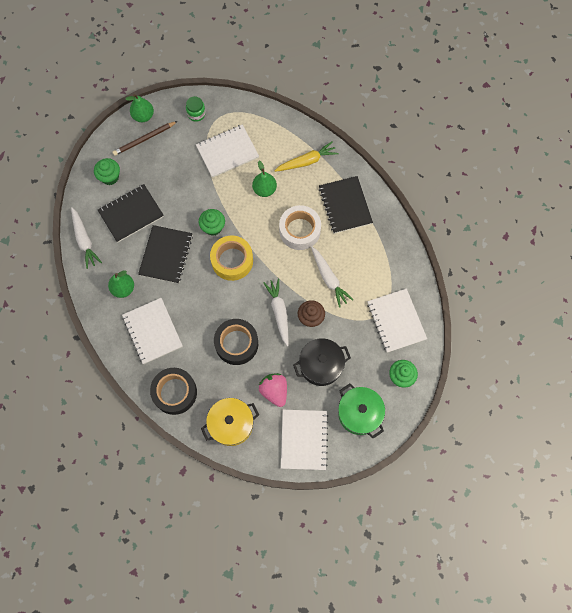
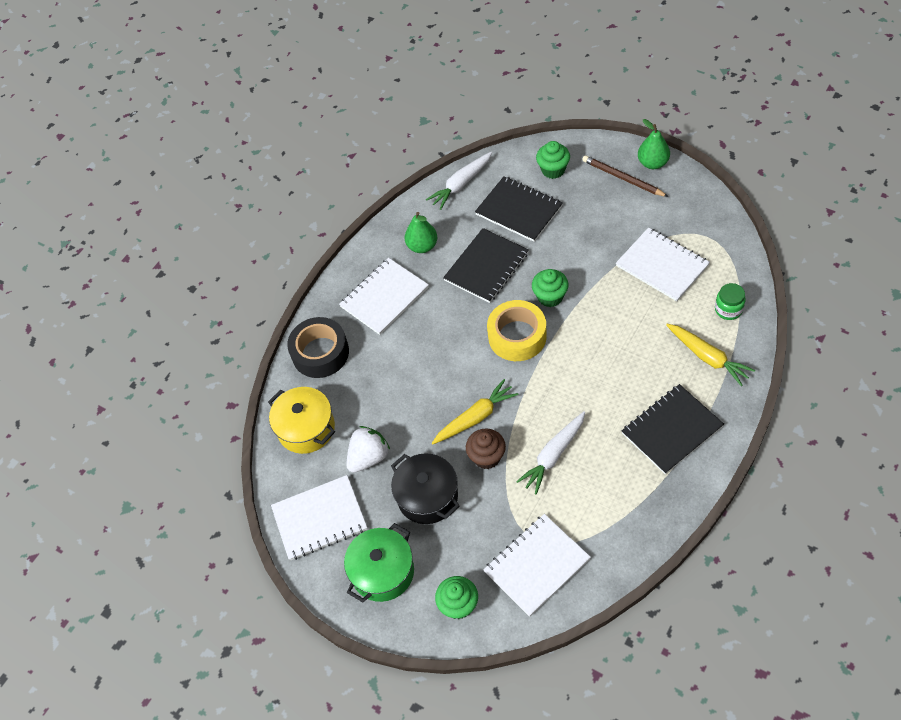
camera: 75 degrees right, 15 degrees down
(166, 255) = (486, 267): black notebook -> black notebook turned 45 degrees counterclockwise
(196, 114) = (692, 211): green jar -> green jar (728, 309)
(236, 344) = (411, 389): black tape -> none
(264, 189) = (635, 328): green pear -> none
(274, 391) = (369, 457): pink strawberry -> white strawberry
(279, 312) = (476, 417): white carrot -> yellow carrot
(299, 230) = (602, 392): white tape -> none

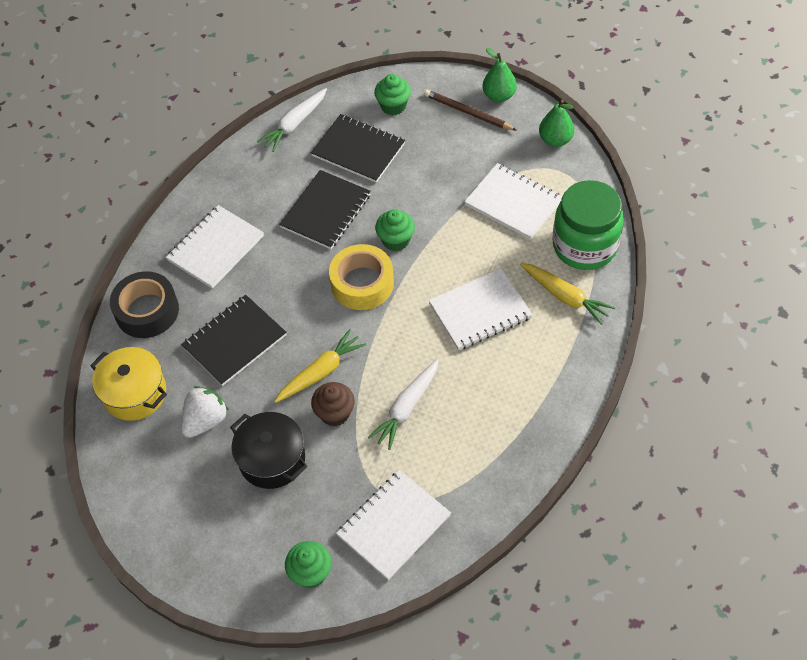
camera: 10 degrees left, 0 degrees up
(319, 519) = (154, 490): white notebook -> white notebook (480, 311)
(383, 572) = (226, 543): green pot -> none
(422, 246) = (255, 192): green pear -> green pear (555, 140)
(672, 430) = (531, 374): black notebook -> black notebook (234, 341)
(728, 309) = (584, 246): green jar -> green jar, size x2.23

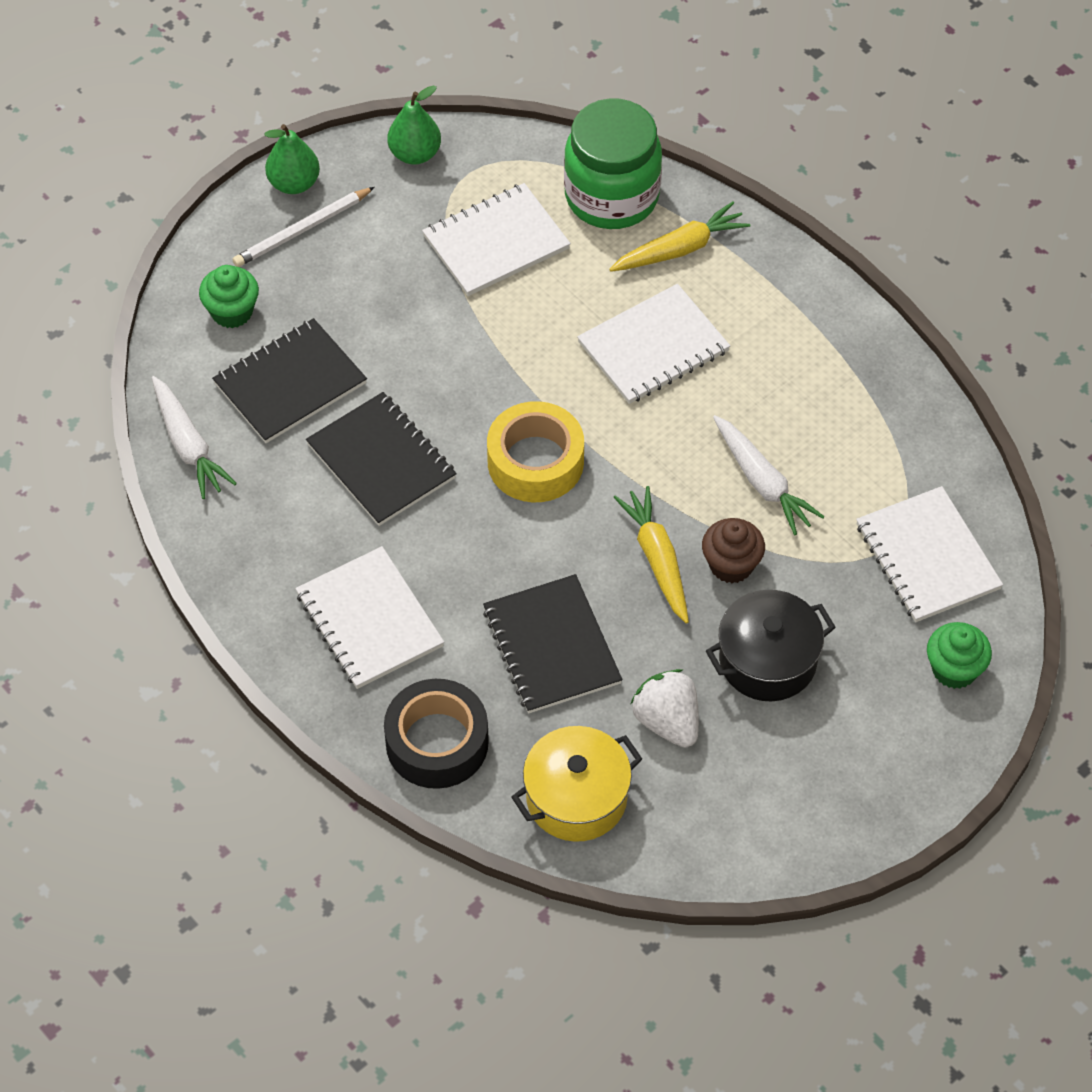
camera: 70 degrees left, 0 degrees up
(396, 240) = (483, 397): green cupcake -> none
(468, 112) = (302, 230): brown pencil -> white pencil
(480, 311) = (653, 347): white notebook -> white notebook turned 60 degrees clockwise

